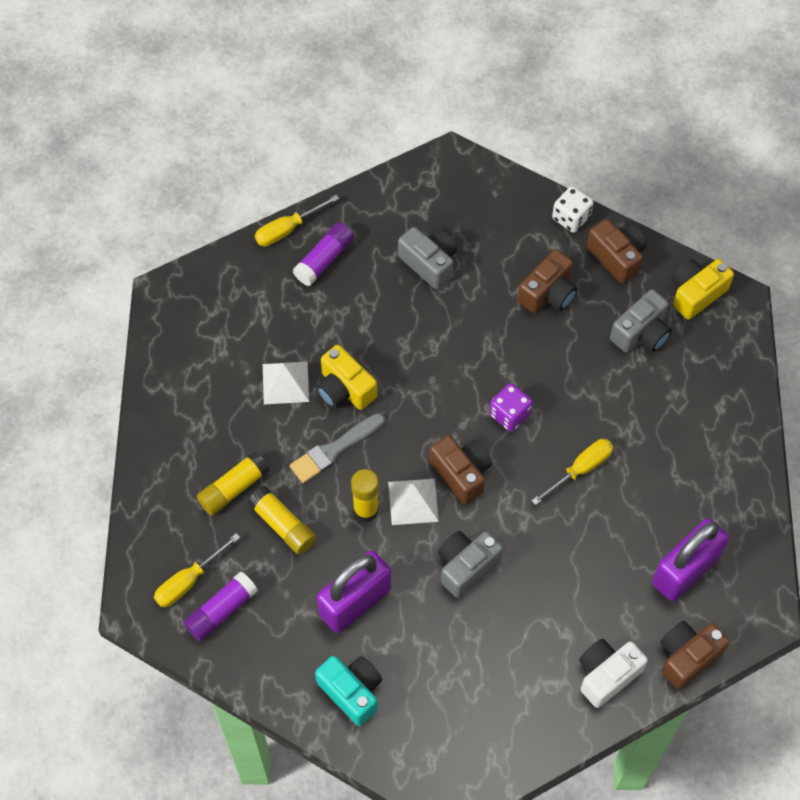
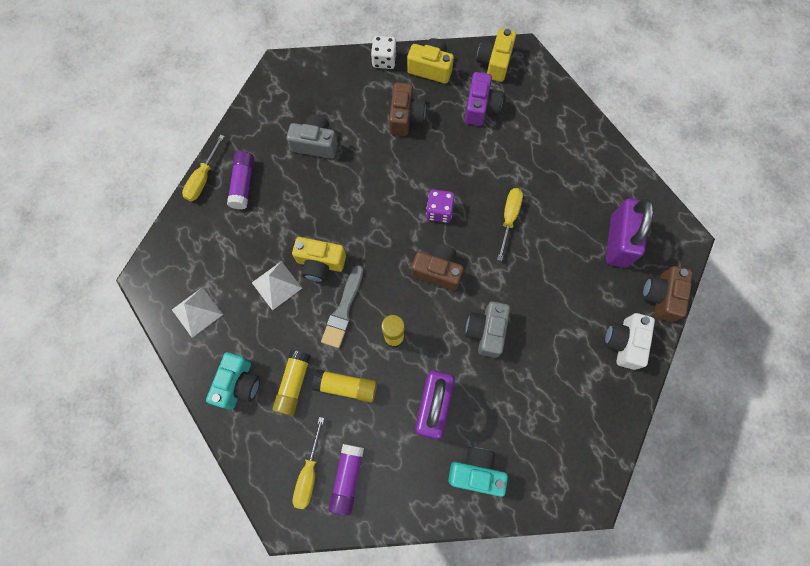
camera: 35 degrees left, 10 degrees up
(181, 454) = (239, 384): none -> turquoise camera
(413, 501) = (420, 310): white pyramid -> white pyramid (197, 312)
(617, 257) = (430, 68): brown camera -> yellow camera
(641, 333) = (480, 107): grey camera -> purple camera

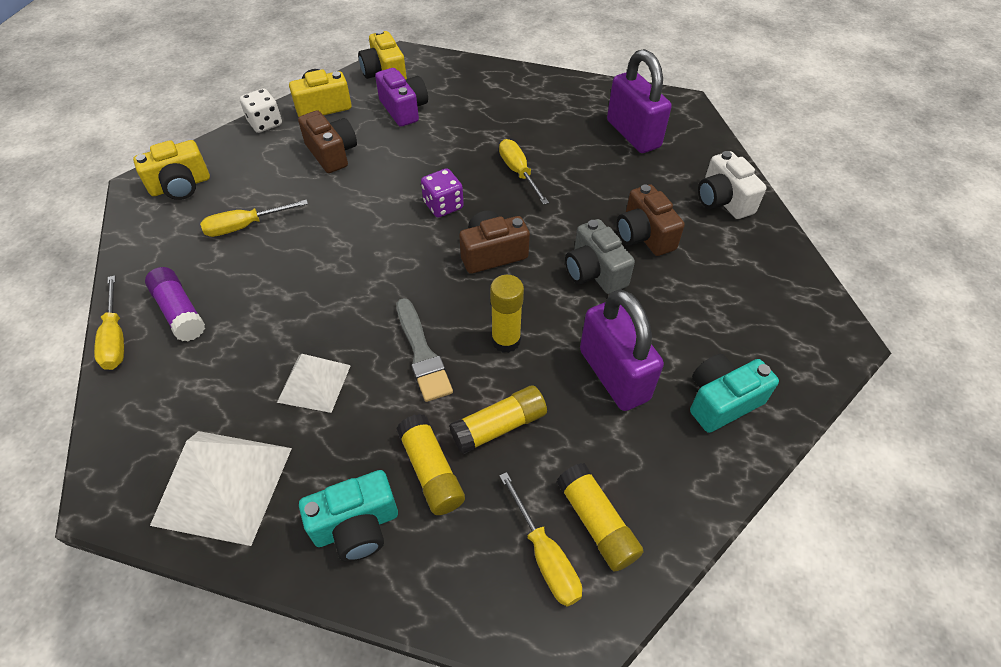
camera: 40 degrees left, 20 degrees down
(197, 312) = (223, 485): white pyramid -> white pyramid, size x1.66
(239, 384) = (356, 526): turquoise camera -> turquoise camera turned 90 degrees clockwise
(315, 144) = (245, 226): grey camera -> yellow screwdriver
(320, 263) = (351, 328): yellow camera -> yellow camera (180, 186)
(347, 478) = (596, 523): purple glue stick -> yellow glue stick
(661, 296) = (712, 150): brown camera -> brown camera (644, 235)

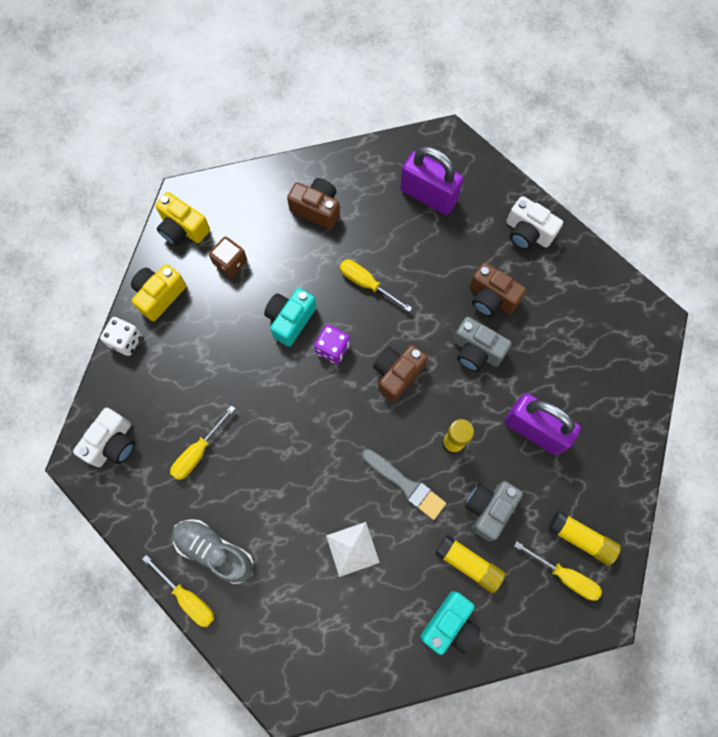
camera: 30 degrees left, 20 degrees up
(180, 186) = (113, 443): yellow camera -> white camera
(180, 311) = (214, 551): purple glue stick -> grey shoe
(223, 485) = (351, 650): white pyramid -> none
(332, 153) = (208, 343): brown camera -> brown camera (317, 209)
(404, 109) = (230, 262): purple camera -> brown dice
(499, 426) = (488, 509): yellow glue stick -> grey camera
(721, 401) = (608, 411): turquoise camera -> turquoise camera (290, 320)

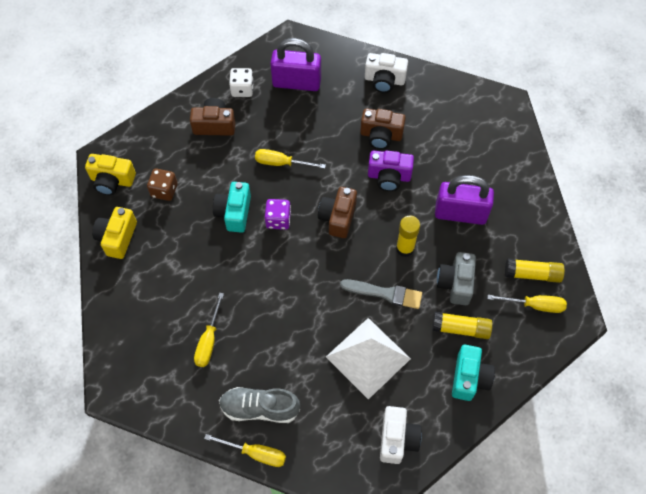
camera: 25 degrees left, 10 degrees down
(113, 443) = (134, 365): white camera -> white camera (397, 439)
(126, 341) = (106, 283): white dice -> white dice (242, 89)
(352, 549) = (368, 357): white pyramid -> white pyramid, size x1.66
(476, 351) = (389, 177): grey camera -> purple camera

